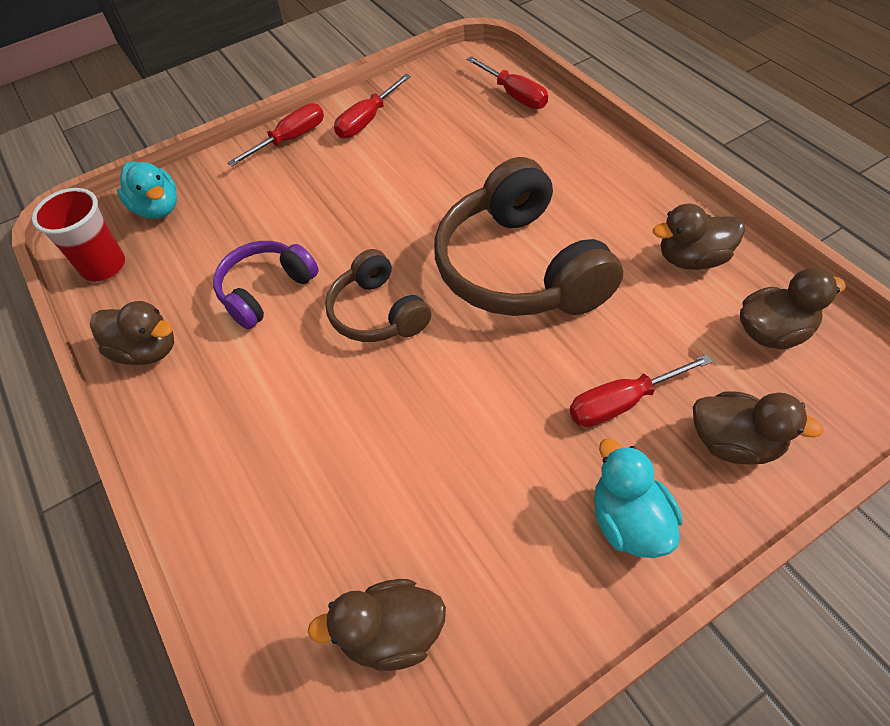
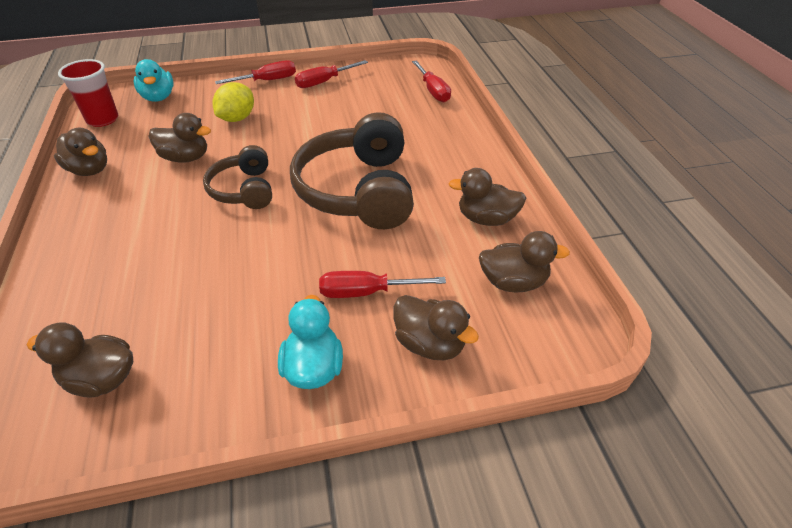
camera: 15 degrees right, 10 degrees down
(266, 290) = (185, 158): purple headphones -> brown duck
(291, 210) = (237, 118): none -> yellow lemon

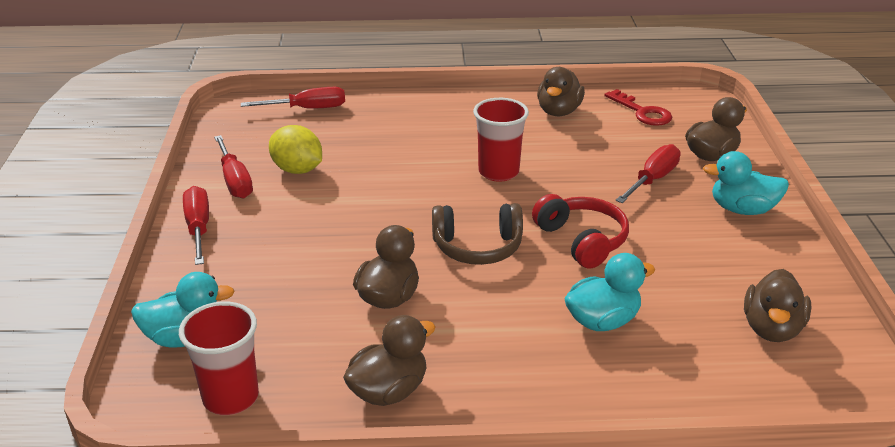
camera: 80 degrees left, 10 degrees down
(138, 262) = (602, 321): none -> turquoise duck
(237, 118) = (300, 255): yellow lemon -> yellow lemon (297, 170)
(252, 245) = (582, 240): none -> red headphones
(358, 190) = (498, 172): brown headphones -> red cup
(365, 292) = (653, 179): red screwdriver -> red screwdriver turned 150 degrees counterclockwise
(513, 282) = (642, 112): brown duck -> red key

